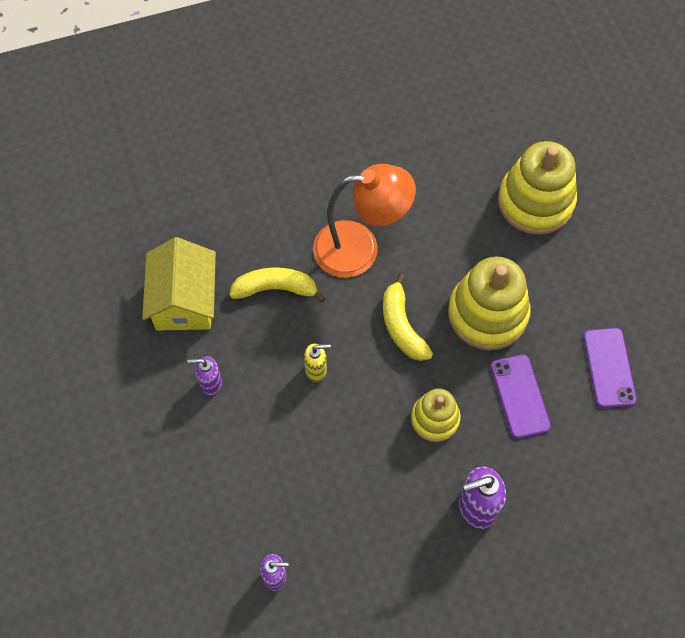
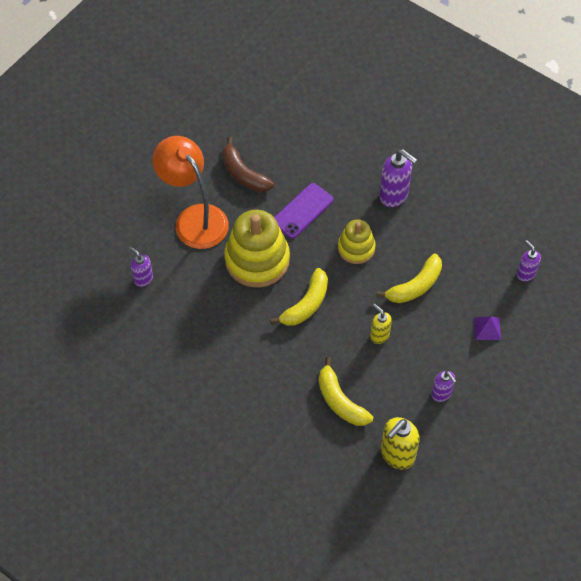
camera: 125 degrees left, 5 degrees down
(184, 300) = (397, 455): yellow house -> yellow soap dispenser
(244, 482) = (487, 328): none -> purple pyramid
(346, 446) = (415, 286): none -> yellow banana
(360, 248) = (265, 367): orange lamp -> orange lamp (194, 218)
(535, 202) = (143, 278): yellow stacking toy -> purple soap dispenser
(609, 368) = (243, 174): purple phone -> brown banana

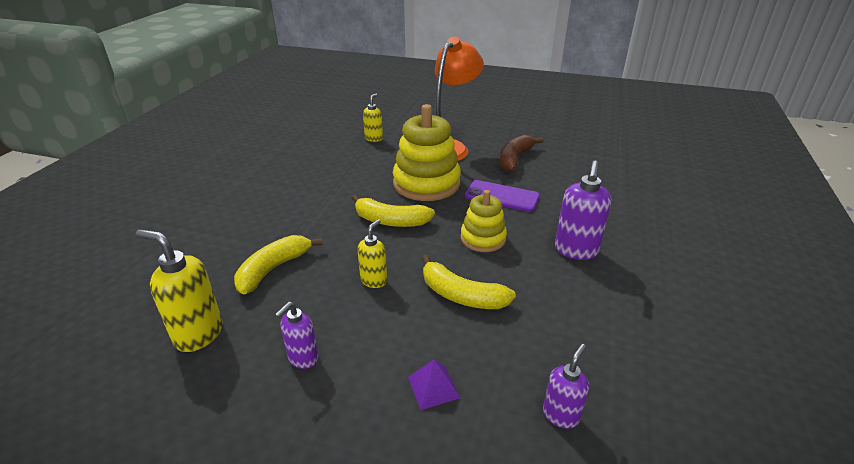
camera: 70 degrees right, 25 degrees down
(143, 278) = (374, 138): purple soap dispenser -> yellow soap dispenser

